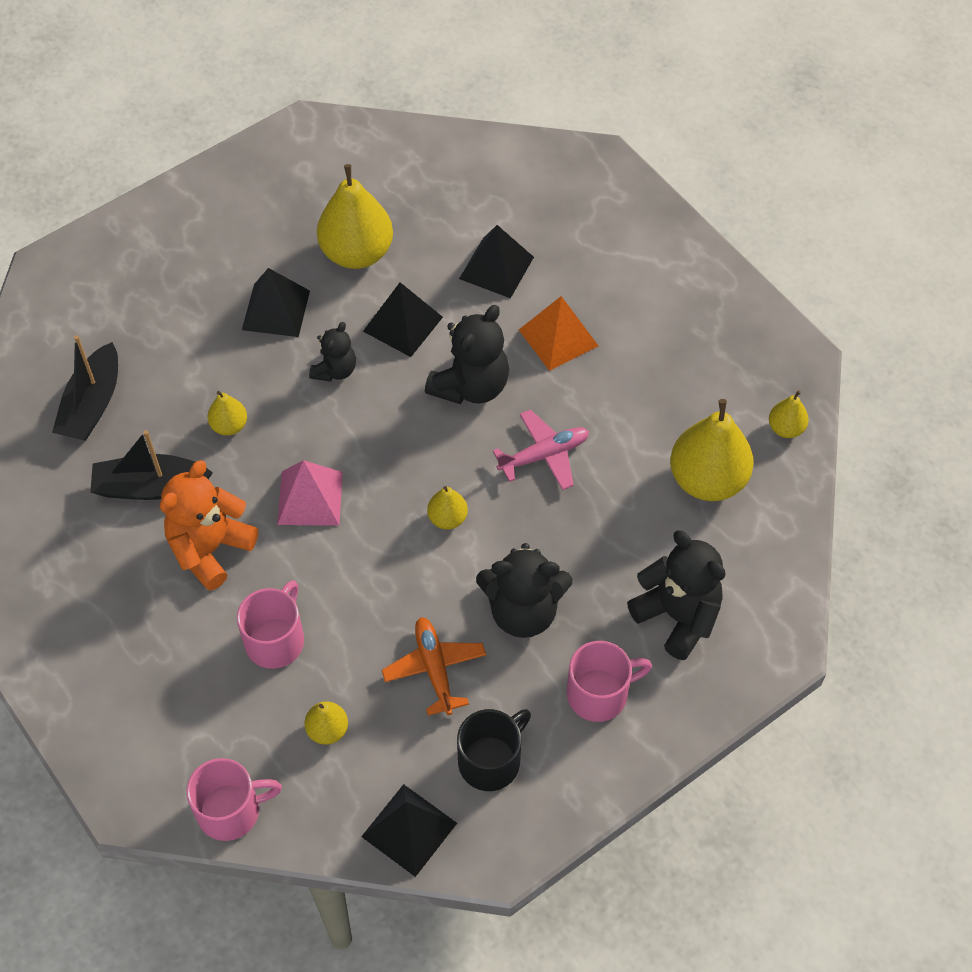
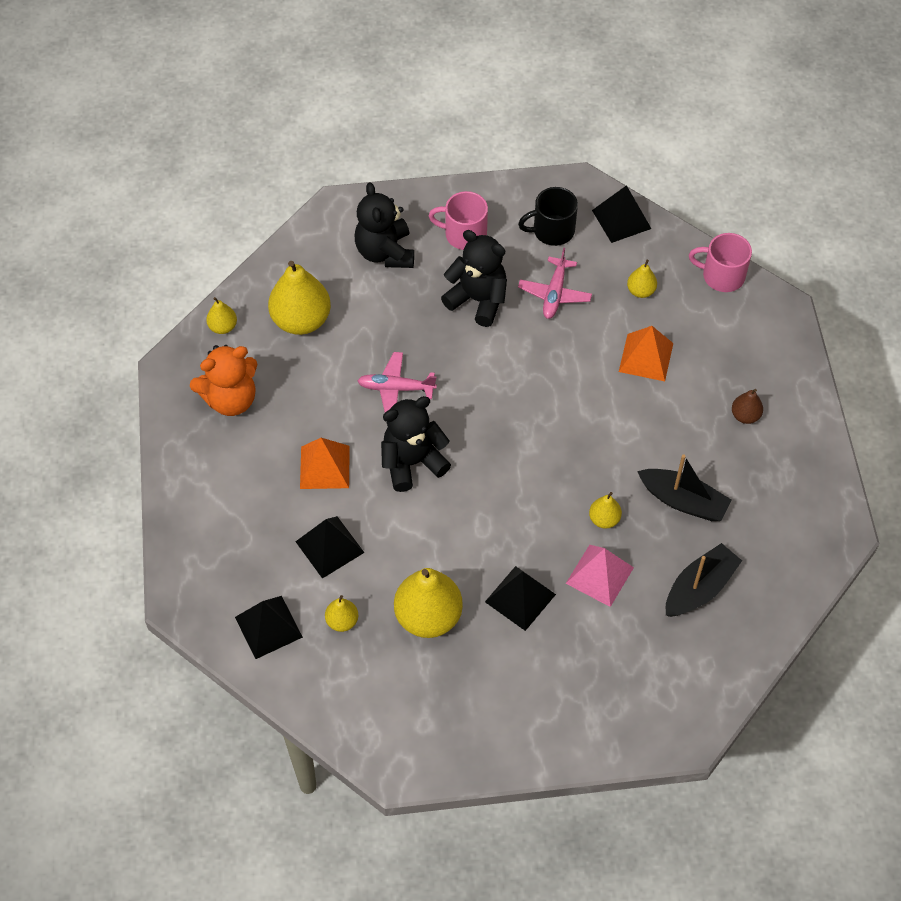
camera: 150 degrees left, 0 degrees up
(119, 624) = (745, 416): none -> brown pear
(210, 549) = (661, 436): orange teddy bear -> orange teddy bear (230, 399)
(276, 640) = (646, 357): pink mug -> orange pyramid
(310, 498) = (574, 437): pink pyramid -> pink pyramid (599, 575)
(335, 370) = (503, 524): black teddy bear -> none
(403, 324) = (430, 536): black pyramid -> black pyramid (268, 627)
(434, 668) = (554, 294): orange plane -> pink plane
(447, 518) = (489, 379): yellow pear -> yellow pear (342, 621)

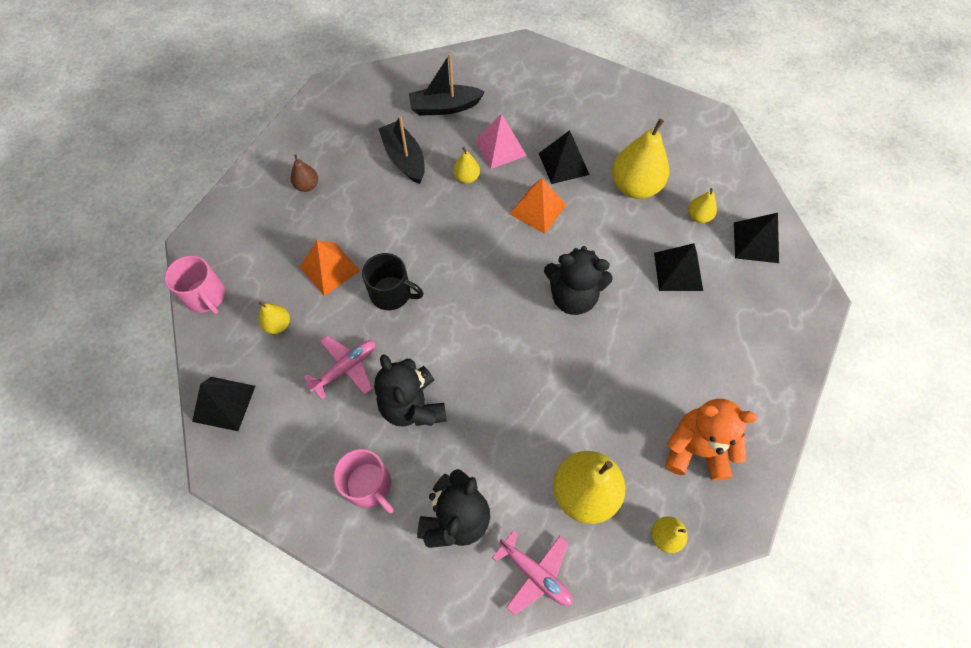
camera: 145 degrees left, 5 degrees up
(324, 467) = (646, 335): orange pyramid -> orange pyramid (538, 209)
(396, 388) = (543, 367): pink plane -> pink plane (535, 573)
(552, 230) = (291, 433): black mug -> black mug (392, 293)

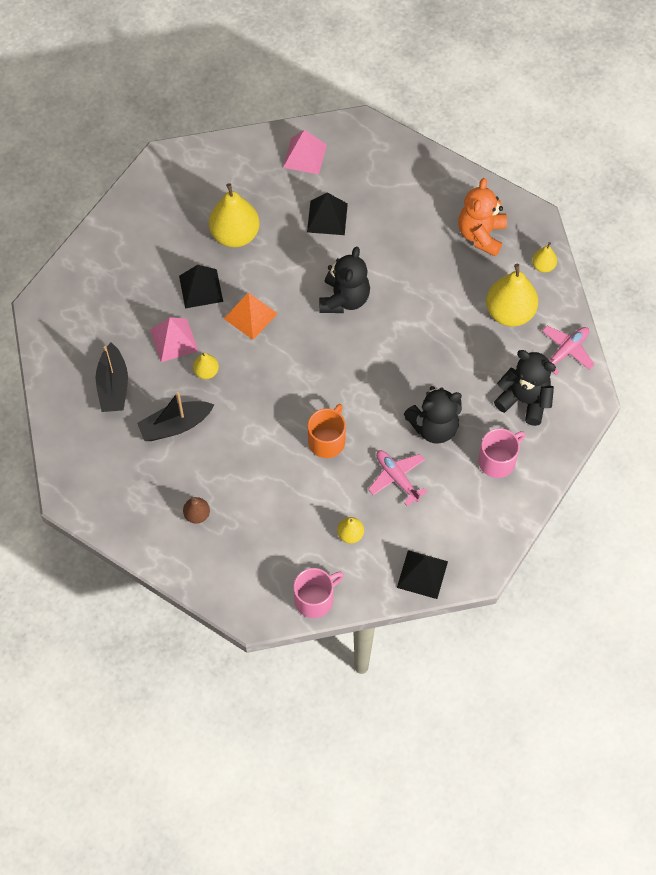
camera: 85 degrees left, 0 degrees up
(329, 268) = (295, 492): orange pyramid -> none
(392, 293) = (327, 440): black mug -> orange mug
(698, 216) = (273, 192): yellow pear -> none
(755, 242) = (305, 156): black pyramid -> pink pyramid

